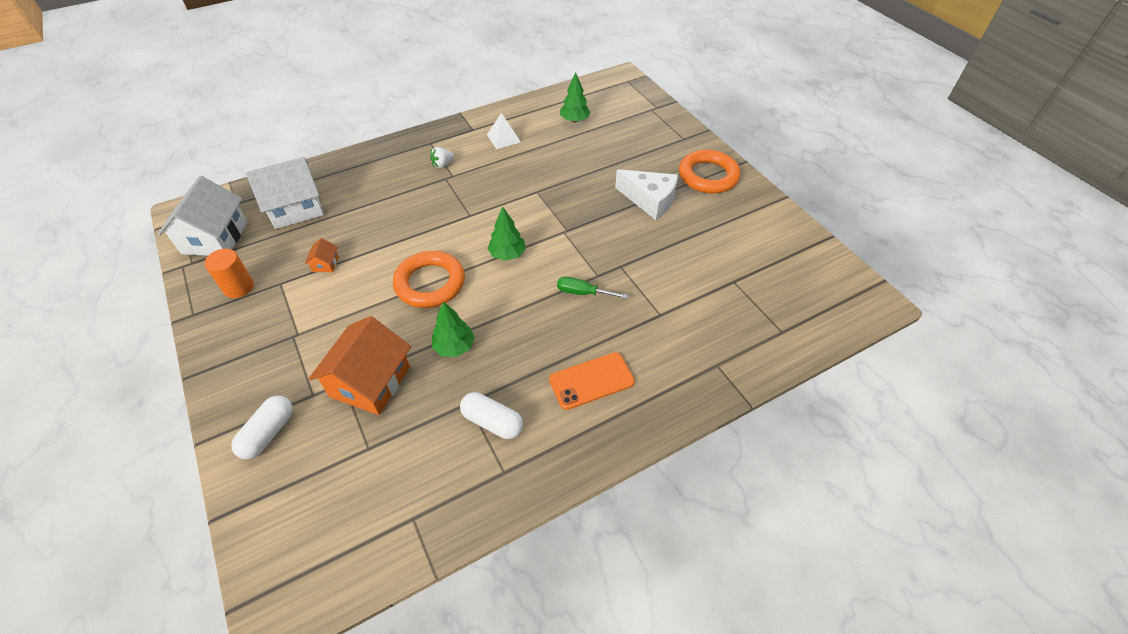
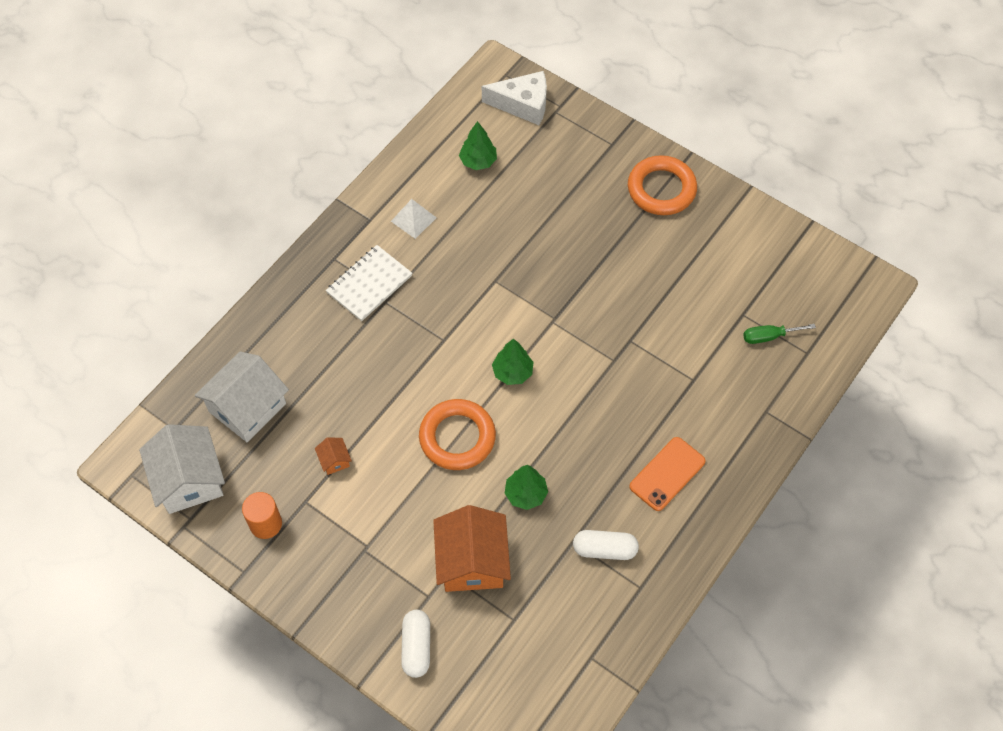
camera: 25 degrees left, 10 degrees up
(442, 164) = (369, 284): white strawberry -> white notebook
(583, 293) = (610, 386): green screwdriver -> green screwdriver (769, 336)
(650, 200) = (618, 246): white cheese -> white cheese (523, 104)

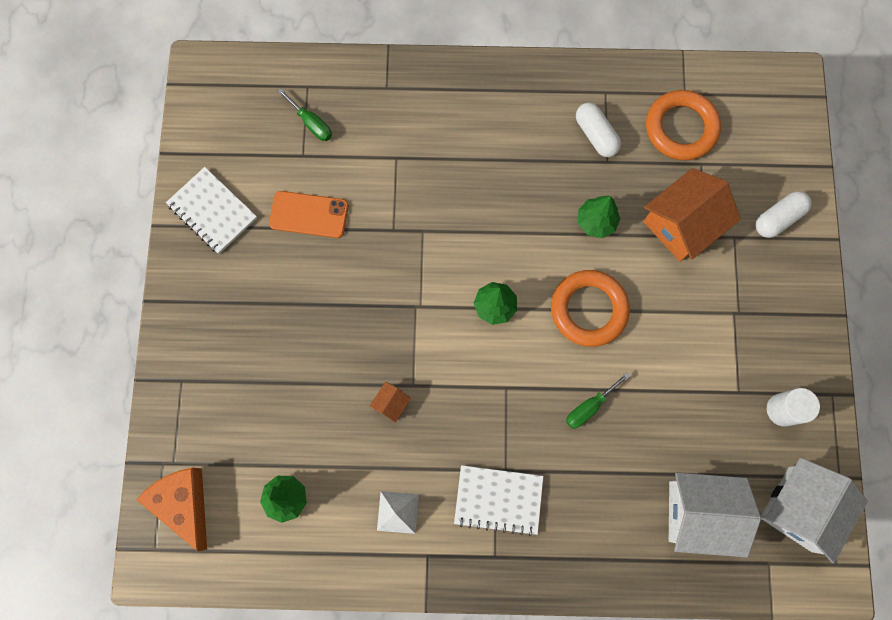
camera: 125 degrees left, 15 degrees up
(265, 524) = (782, 410): orange cylinder -> white cylinder
(334, 460) = (686, 396): orange house -> orange house (391, 403)
(383, 386) = (589, 407): none -> green screwdriver
(523, 104) = (184, 503): white cheese -> orange cheese
(661, 189) = (208, 301): orange ring -> orange ring (681, 128)
(667, 474) = (497, 128): orange phone -> orange phone (309, 214)
(735, 228) = (212, 211): none -> white notebook

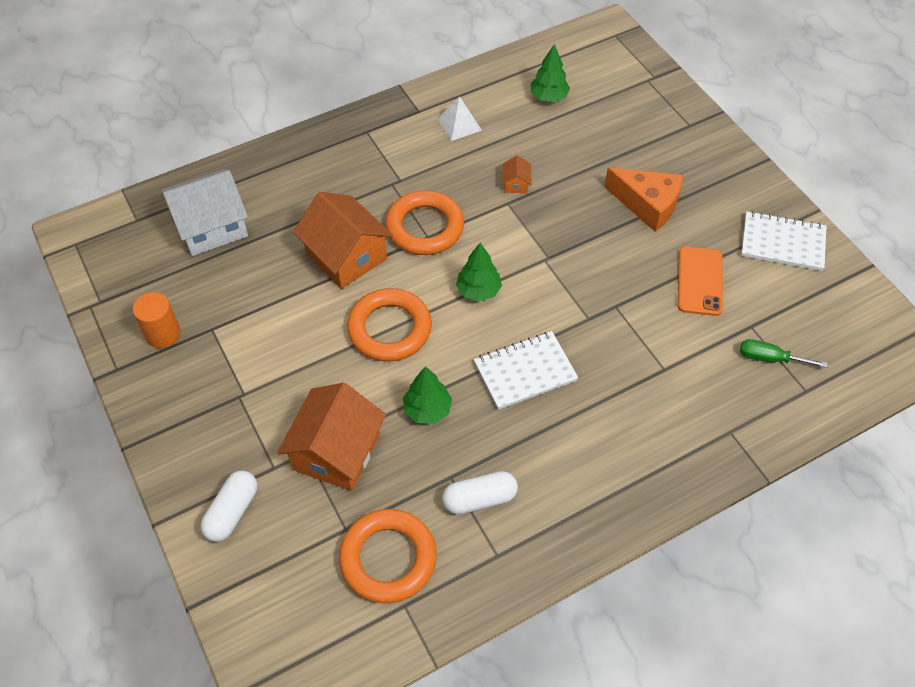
camera: 150 degrees right, 20 degrees down
(184, 503) = (618, 64): orange cheese -> orange cheese (647, 205)
(309, 214) = (700, 281): orange phone -> orange phone turned 60 degrees counterclockwise
(498, 500) = (385, 164): white notebook -> white notebook (525, 371)
(503, 399) = (425, 227): none -> orange ring
(589, 407) = (346, 256): green screwdriver -> orange house
(595, 135) = (479, 499): white capsule -> white capsule turned 45 degrees counterclockwise
(782, 410) = (163, 334): white cylinder -> orange cylinder
(800, 508) = (121, 267): white house -> none

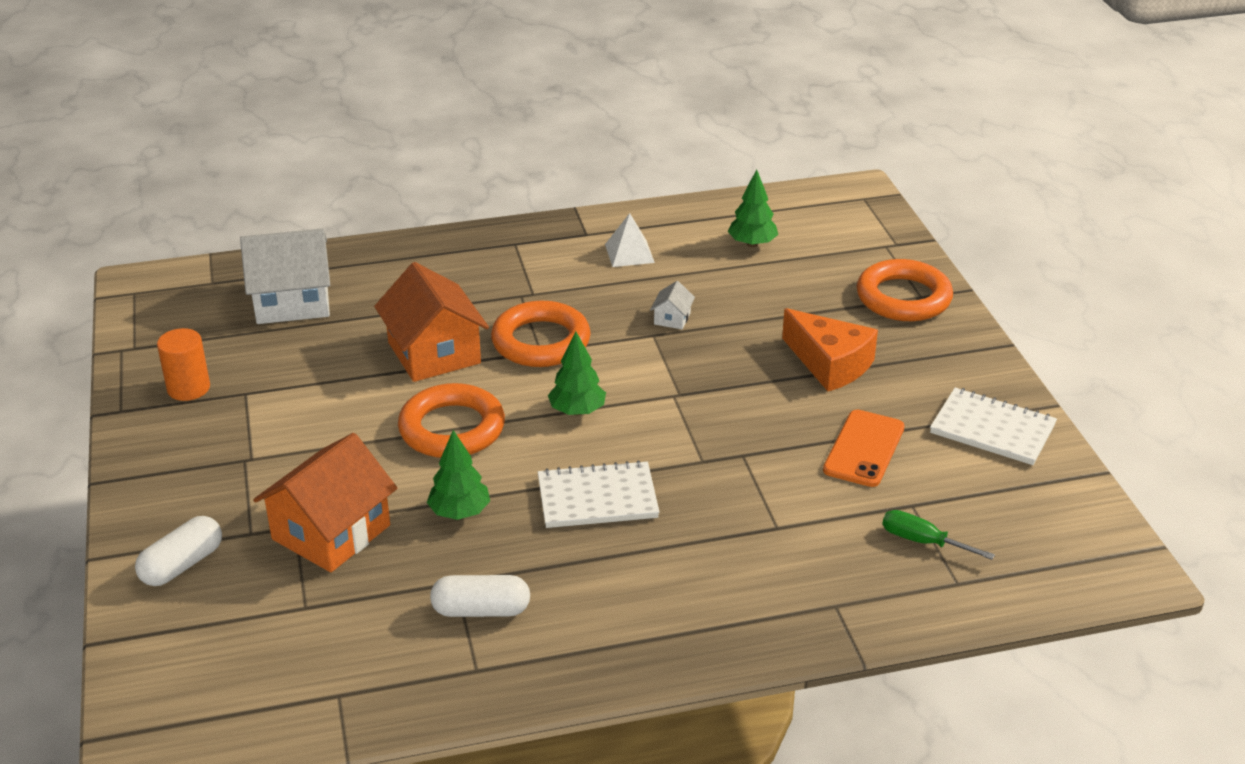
camera: 15 degrees right, 20 degrees down
(388, 558) = (342, 646): orange ring -> orange ring (903, 298)
(516, 184) = (672, 318): orange house -> white house

